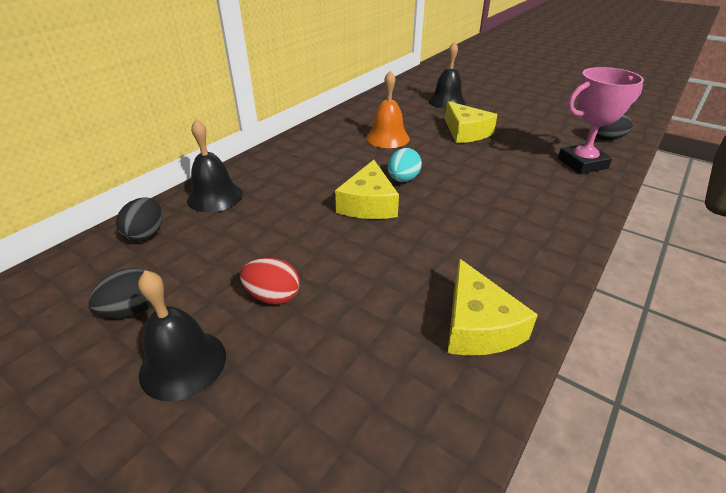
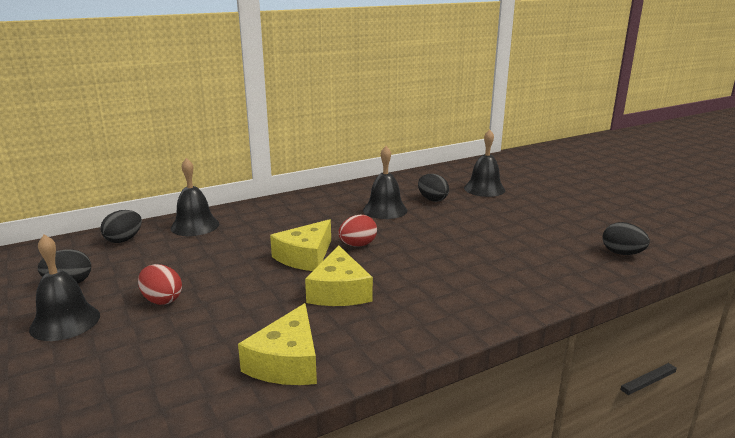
camera: 25 degrees right, 15 degrees down
(387, 138) = (385, 210): orange bell -> black bell
(403, 179) = (357, 245): turquoise egg -> red egg
(416, 119) = (432, 199): none -> black egg
(466, 132) = (468, 219): yellow cheese -> yellow cheese (339, 291)
(582, 163) = (559, 269): pink trophy -> none

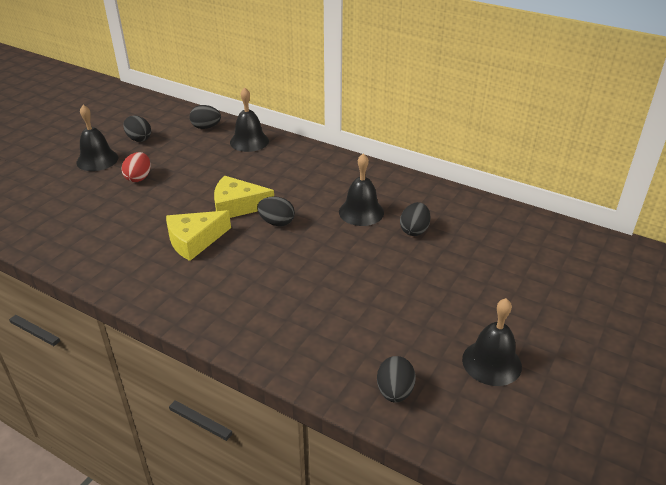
camera: 60 degrees right, 15 degrees up
(287, 362) = (94, 253): yellow cheese -> none
(357, 245) = (276, 222): red egg -> black egg
(484, 189) = (481, 255): black bell -> black bell (491, 362)

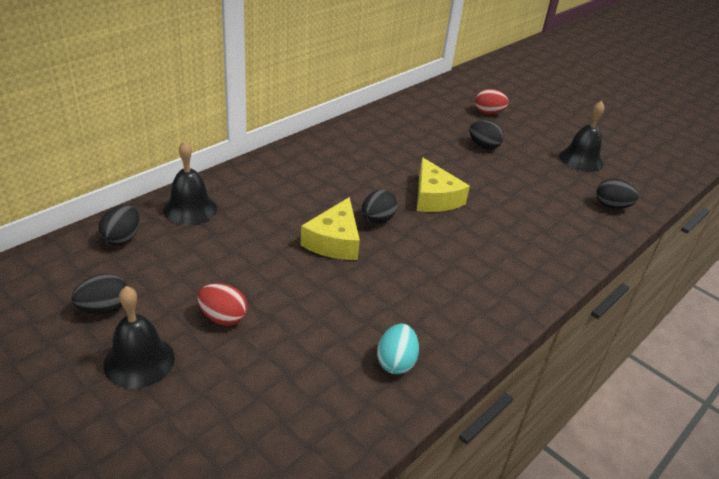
camera: 80 degrees left, 0 degrees up
(106, 254) = (396, 362): none -> turquoise egg
(194, 241) = (391, 283): yellow cheese -> yellow cheese (434, 197)
(361, 212) = (378, 167): black bell -> none
(414, 230) = (417, 148): black egg -> black egg (483, 146)
(543, 273) = (488, 112): none -> red egg

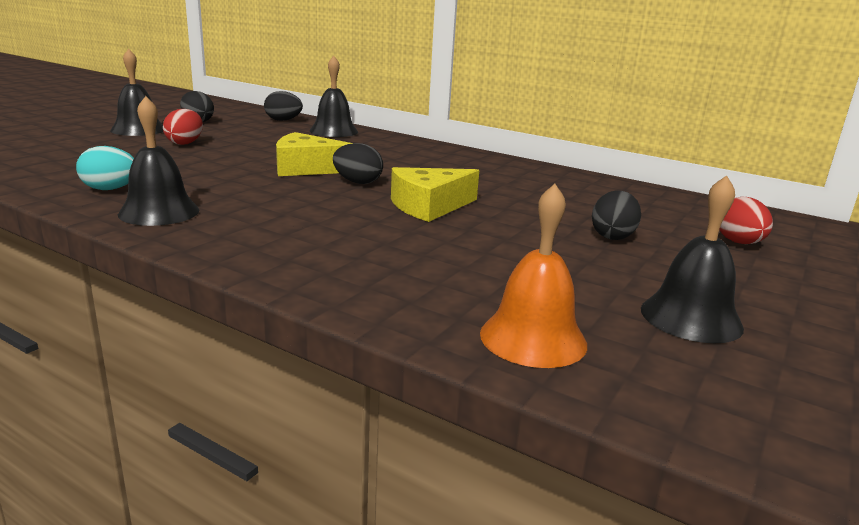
camera: 80 degrees right, 15 degrees down
(455, 328) = (159, 212): none -> black bell
(611, 206) = (533, 338): black egg -> orange bell

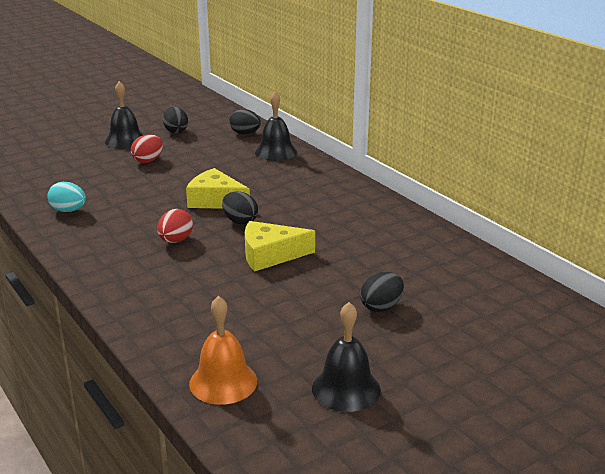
camera: 25 degrees right, 5 degrees up
(159, 212) = (84, 237): black bell -> none
(739, 243) = (483, 330): red egg -> red egg (175, 240)

